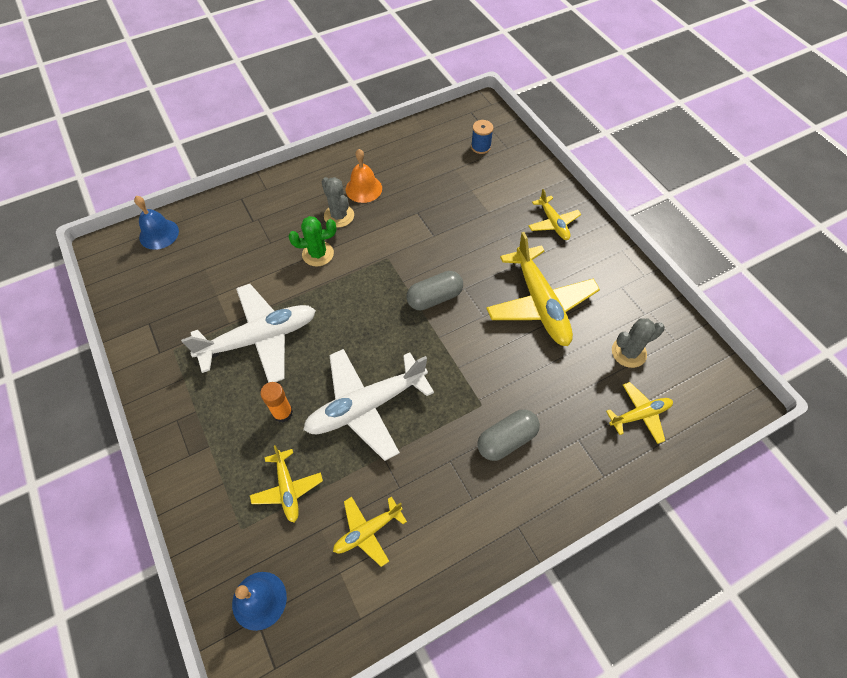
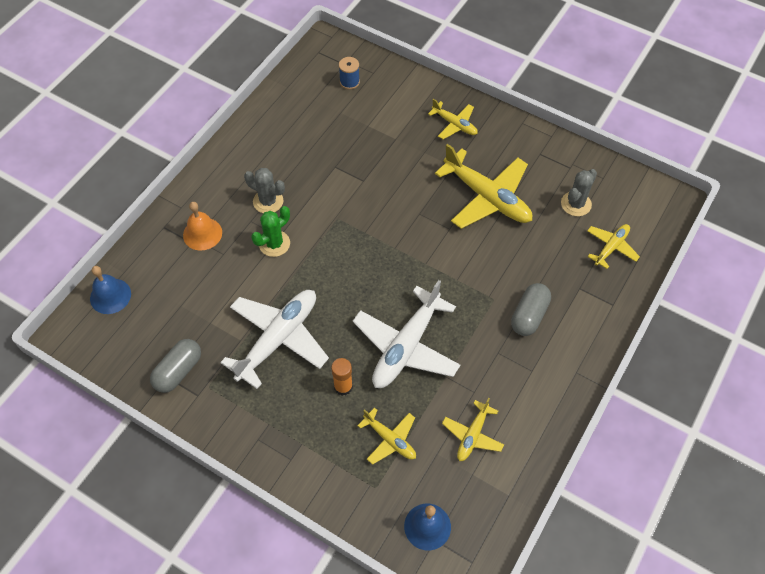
camera: 30 degrees left, 0 degrees up
(363, 189) = (272, 166): orange bell -> orange bell (202, 234)
(434, 298) = (400, 233): grey capsule -> grey capsule (178, 371)

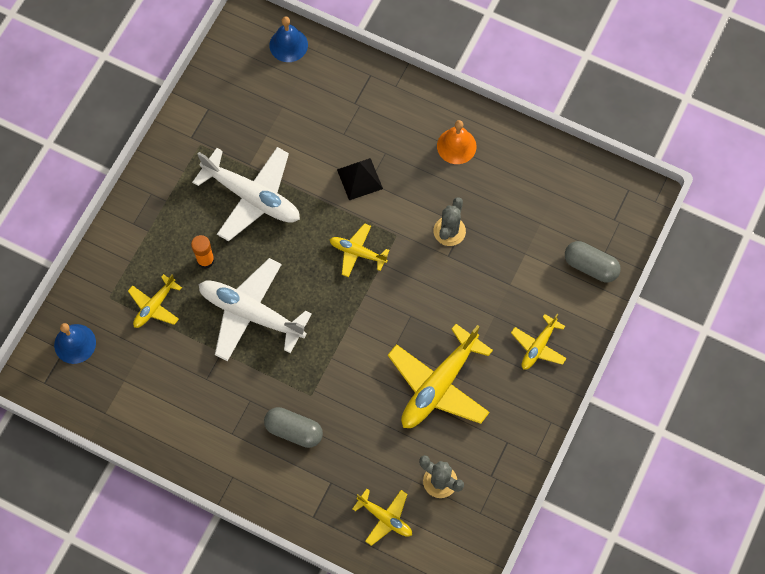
camera: 85 degrees right, 10 degrees up
(178, 371) = (214, 117): grey capsule -> grey capsule (590, 266)
(202, 234) = (365, 111): orange bell -> orange bell (456, 146)
(268, 201) = (411, 166): grey cactus -> grey cactus (449, 231)
(274, 244) = (359, 179): green cactus -> black pyramid
(349, 82) = (586, 228): blue spool -> none
(472, 435) = (161, 379): yellow plane -> yellow plane (357, 252)

